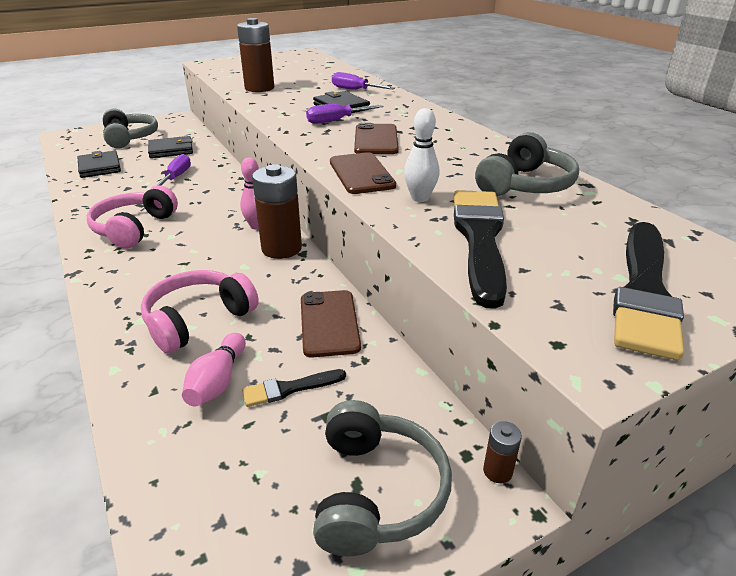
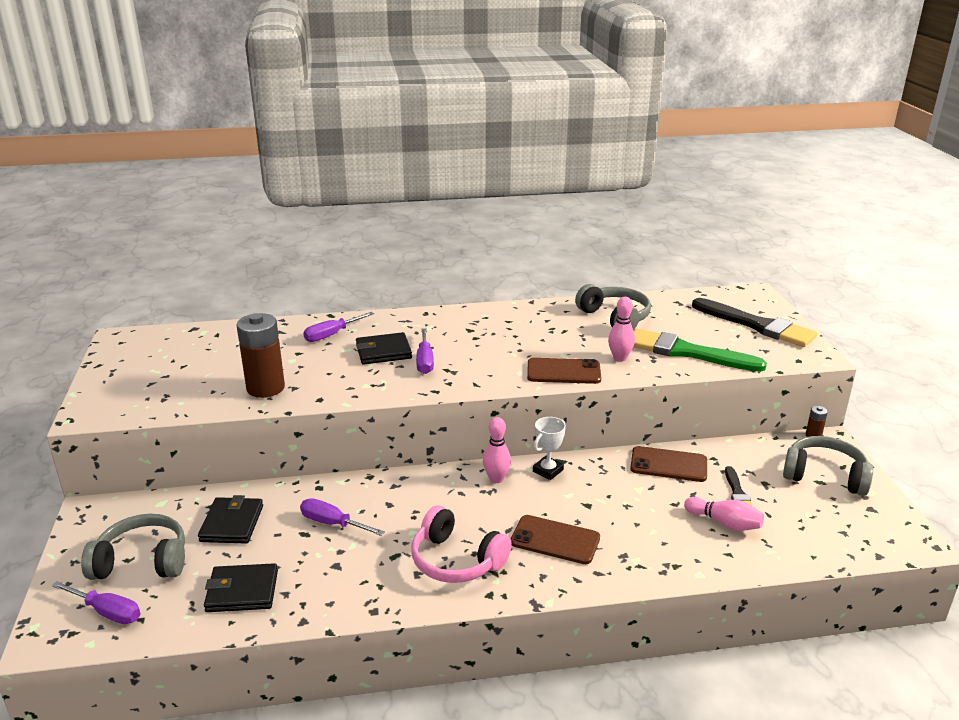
camera: 70 degrees left, 5 degrees down
(84, 141) = (107, 612): none -> purple screwdriver
(198, 320) = (645, 527): pink headphones -> none
(281, 248) = (548, 470): brown battery -> white trophy
(376, 140) = (491, 352): brown phone -> brown phone (555, 540)
(420, 198) = (619, 358): white bowling pin -> pink bowling pin
(479, 239) = (687, 352): black brush -> green brush

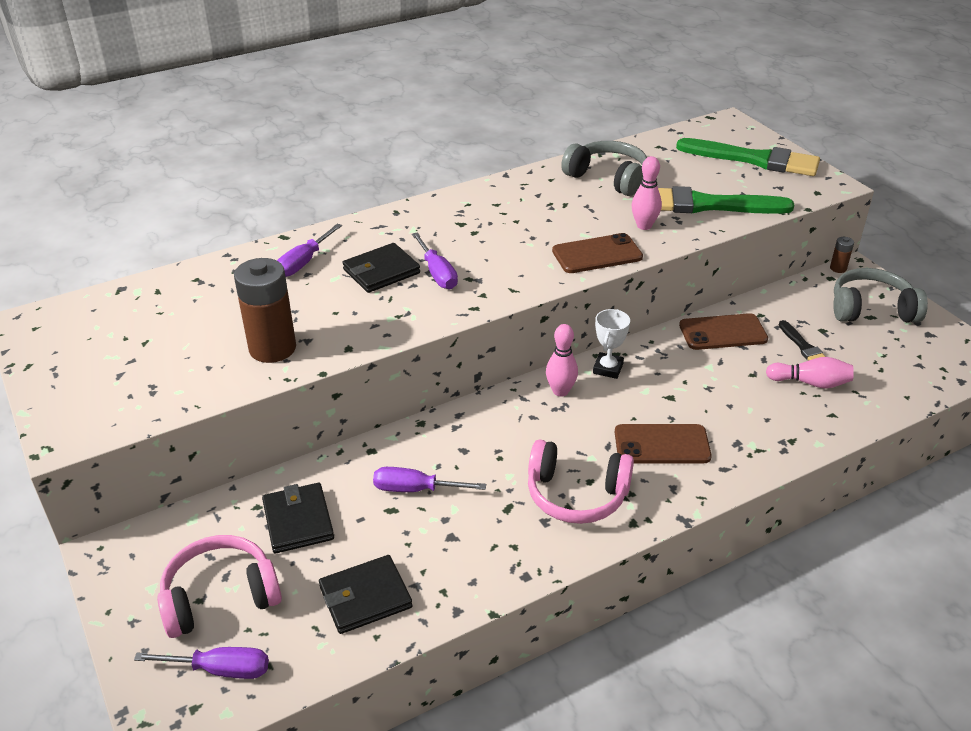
camera: 20 degrees left, 10 degrees up
(142, 561) = (220, 597): grey headphones -> pink headphones
(756, 325) = (754, 159): black brush -> green brush

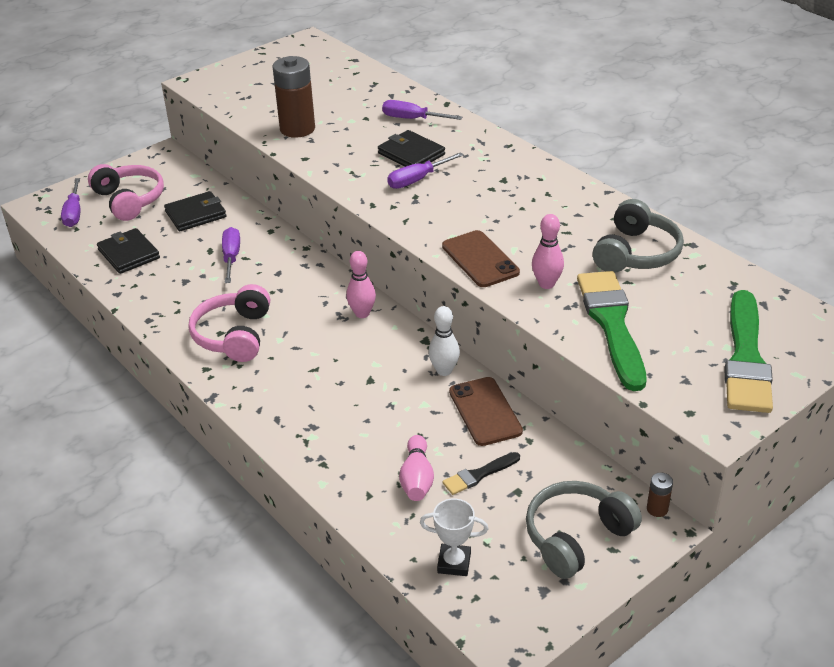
camera: 80 degrees right, 0 degrees up
(608, 368) = (402, 338): white trophy -> white trophy (454, 563)
(662, 348) = (444, 370): none -> white bowling pin
(662, 445) = (302, 378): brown phone -> none
(871, 309) = (576, 537): grey headphones -> grey headphones turned 120 degrees counterclockwise

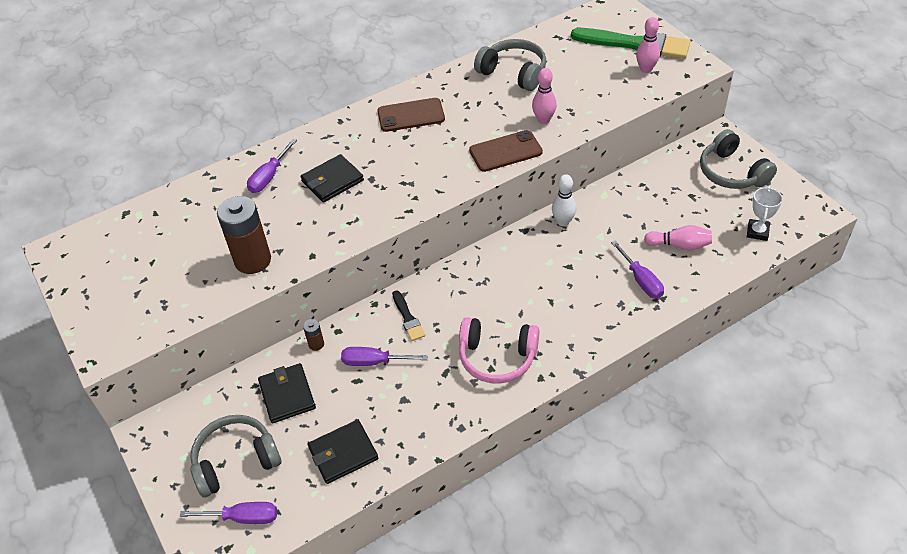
camera: 80 degrees left, 10 degrees up
(129, 200) = (236, 461): pink headphones -> grey headphones
(362, 313) = (482, 267): pink bowling pin -> pink bowling pin (646, 69)
(417, 180) = (377, 179): purple screwdriver -> purple screwdriver (641, 280)
(479, 475) = (676, 212): black brush -> black brush (408, 318)
(485, 411) = (611, 203): brown phone -> brown phone (411, 115)
(612, 324) = (595, 95): green brush -> none
(657, 509) = (707, 134): brown battery -> brown battery (316, 344)

